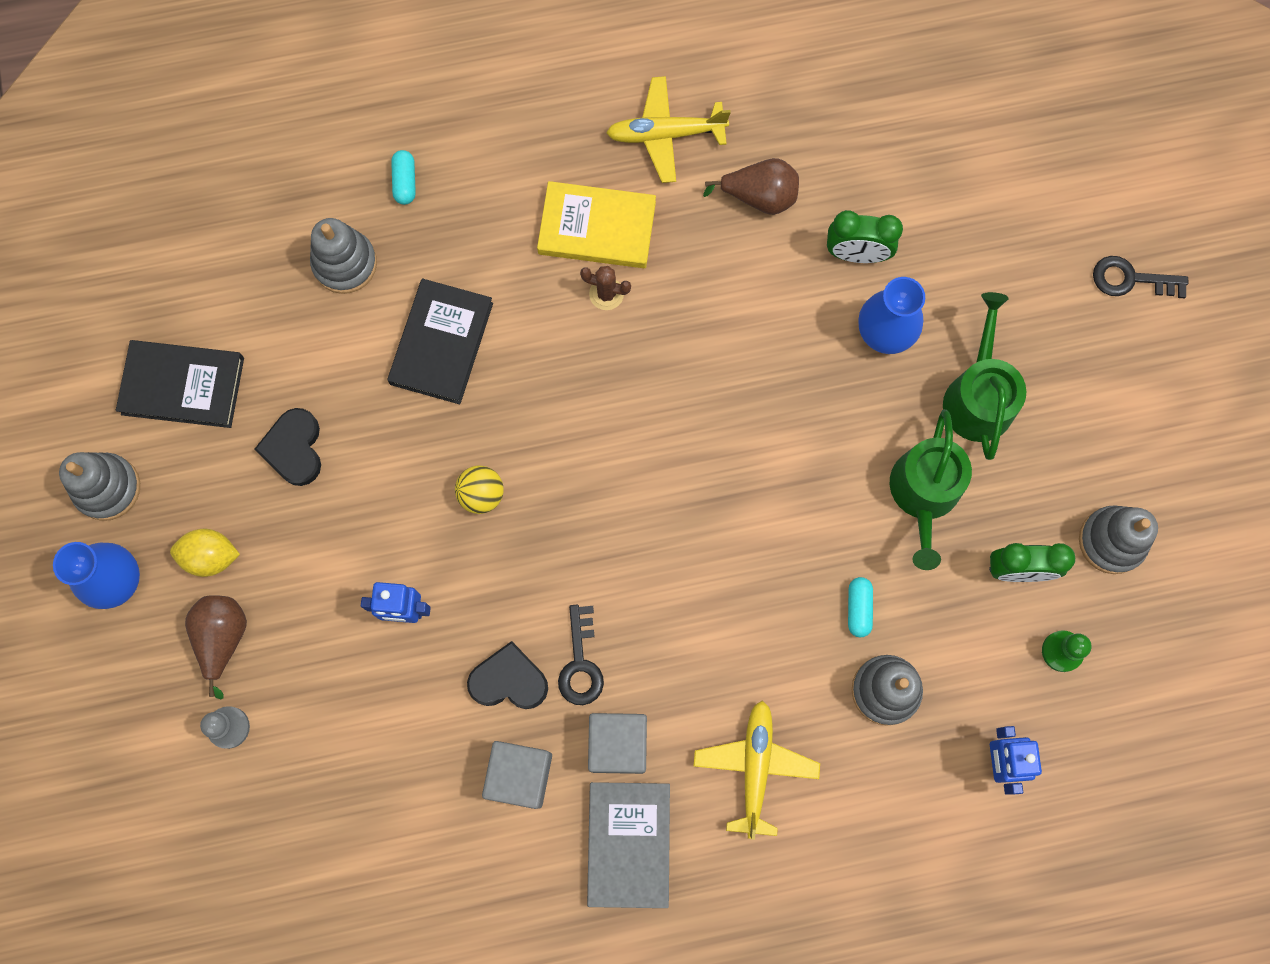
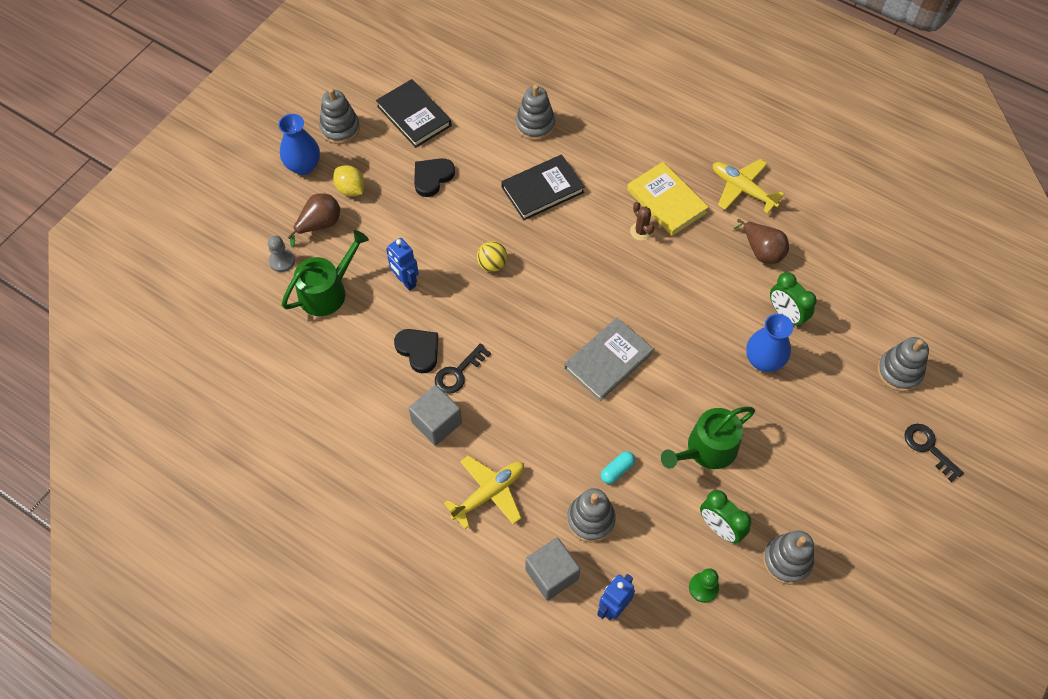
camera: 45 degrees right, 15 degrees down
(405, 182) = (597, 114): turquoise capsule -> none
(520, 775) = (379, 394): grey cube -> grey cube (551, 574)
(629, 844) = (394, 470): grey book -> grey book (608, 361)
(978, 396) = (784, 430): green watering can -> green watering can (327, 291)
(1028, 215) = (899, 372): none -> grey stacking toy

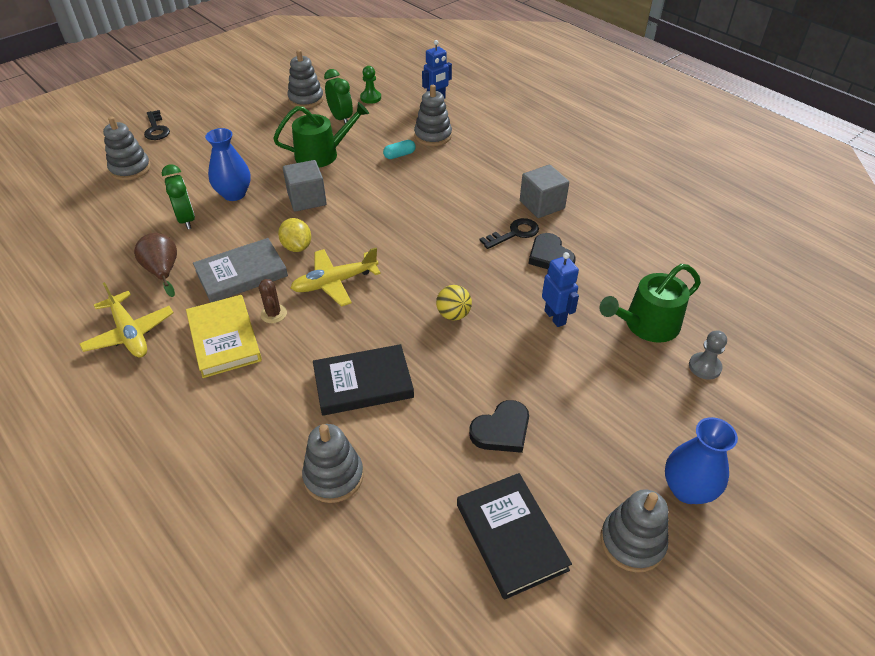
camera: 165 degrees left, 15 degrees down
(319, 224) = (659, 400): brown pear -> none
(351, 189) = (616, 438): yellow lemon -> yellow lemon (297, 247)
(489, 493) = (507, 160): yellow plane -> yellow plane (334, 282)
(551, 574) = (473, 117): grey cube -> grey cube (307, 199)
(608, 361) = (371, 217): grey book -> grey book (241, 273)

